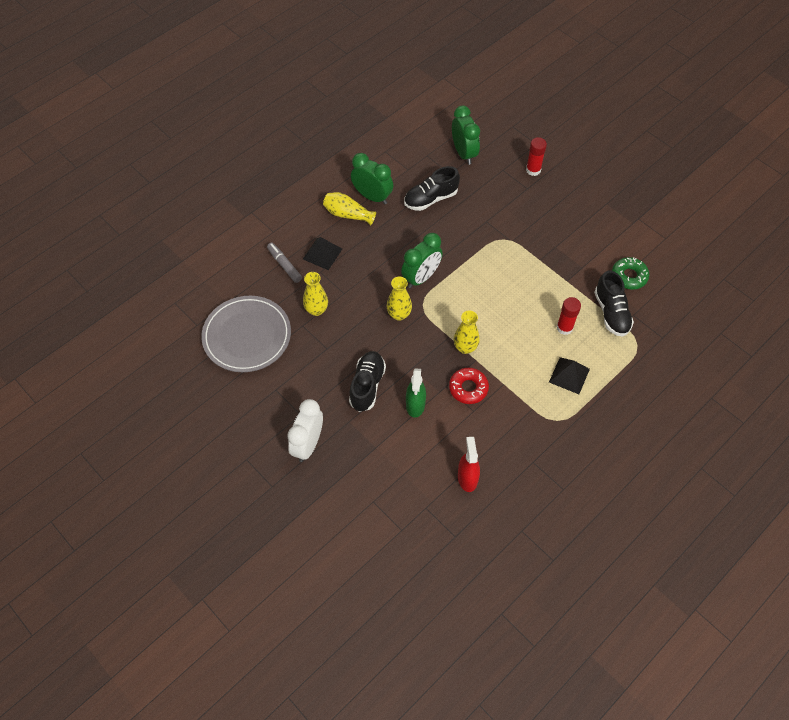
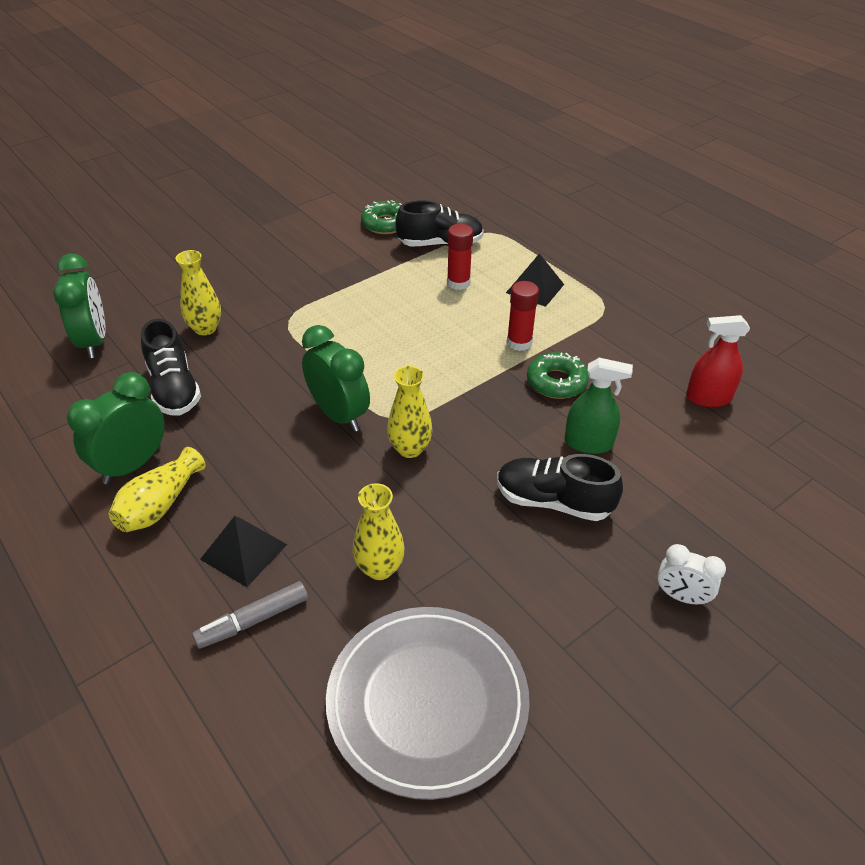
camera: 85 degrees left, 15 degrees down
(308, 444) = (681, 596): white clock -> white clock, size x0.60
(464, 153) = (94, 342): green clock -> green clock turned 90 degrees clockwise
(465, 347) = (483, 378): yellow vase -> yellow vase (205, 328)
(468, 388) = (556, 382): red donut -> green donut
(533, 170) = (168, 277): red glue stick -> red glue stick (519, 342)

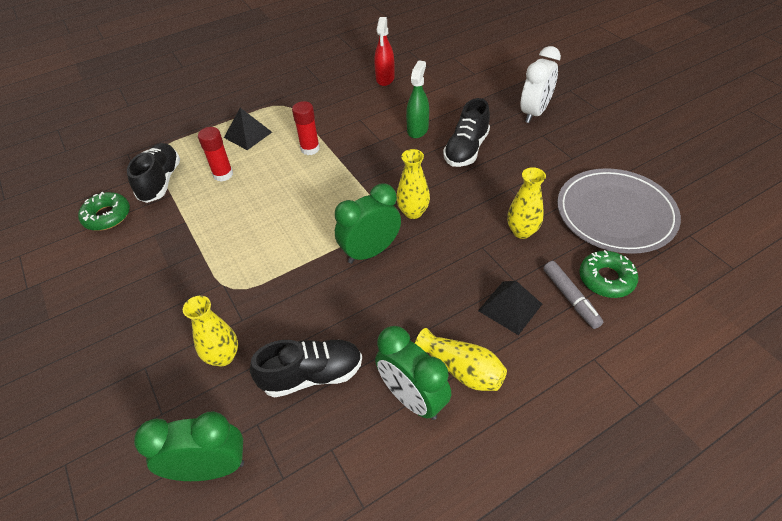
camera: 80 degrees left, 5 degrees up
(556, 382) = (357, 136): green donut -> green donut (606, 279)
(681, 596) = (534, 113): white clock -> white clock, size x1.67

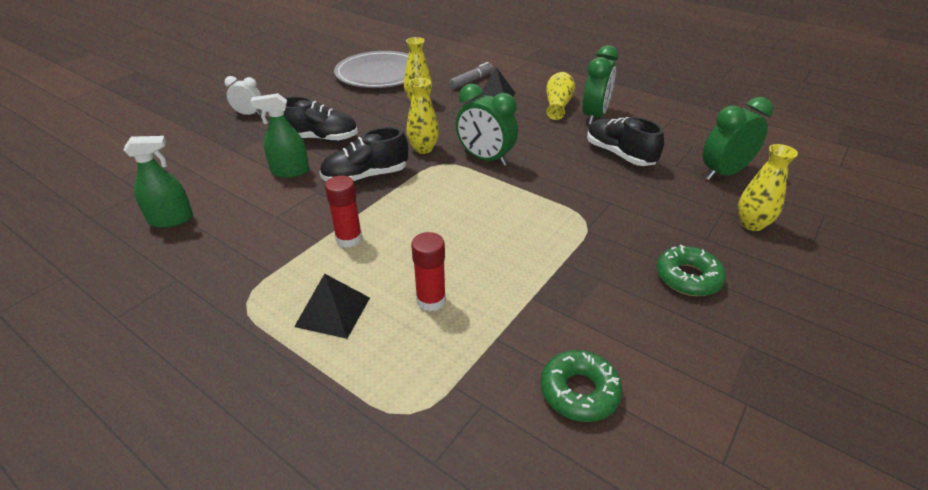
camera: 115 degrees left, 10 degrees down
(161, 182) = (478, 365): black shoe -> black shoe (365, 176)
(210, 468) = (723, 173): green clock -> green clock turned 90 degrees clockwise
(223, 356) = (650, 199): yellow vase -> yellow vase (751, 224)
(385, 78) = (171, 219): red spray bottle -> green spray bottle
(534, 113) = (249, 114): white clock -> white clock, size x0.60
(606, 279) = (446, 72): green donut -> green donut (687, 277)

